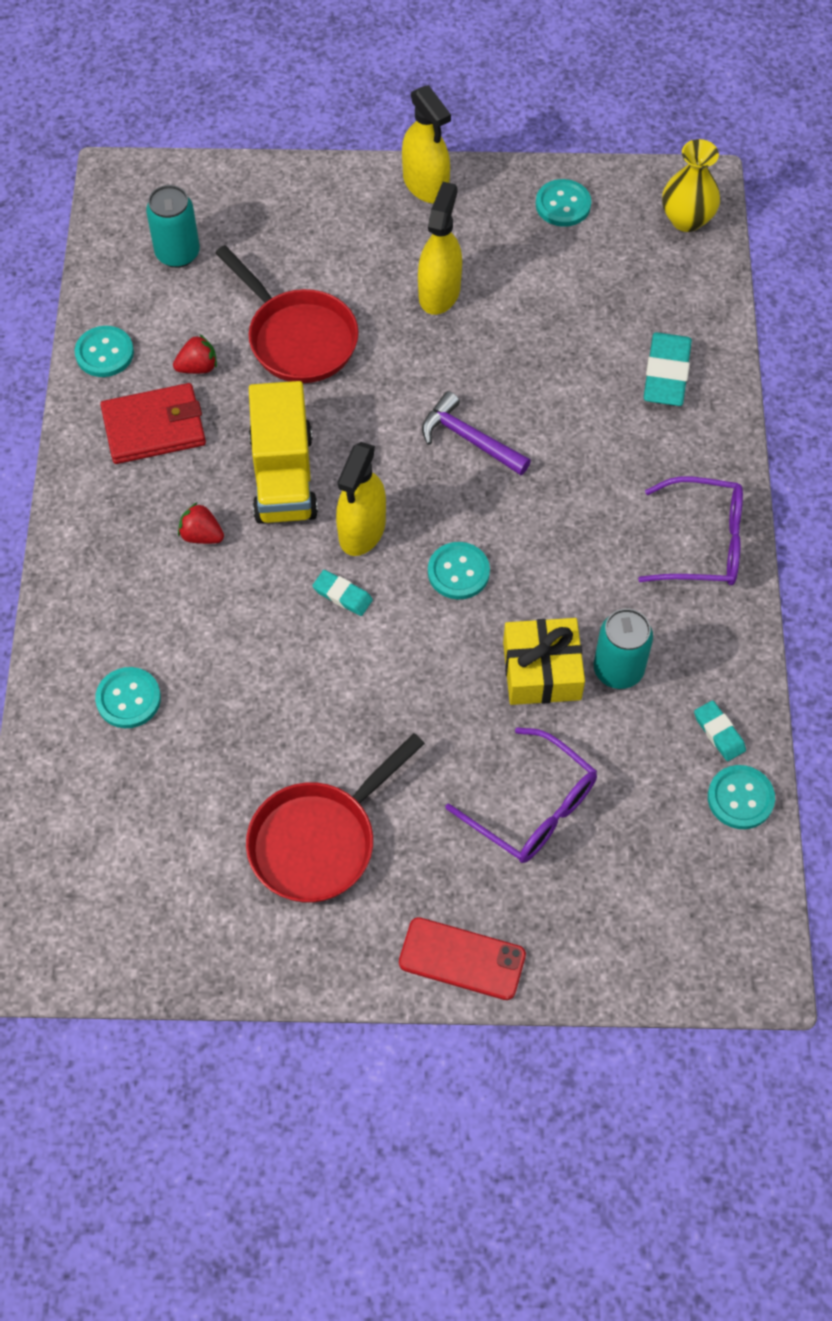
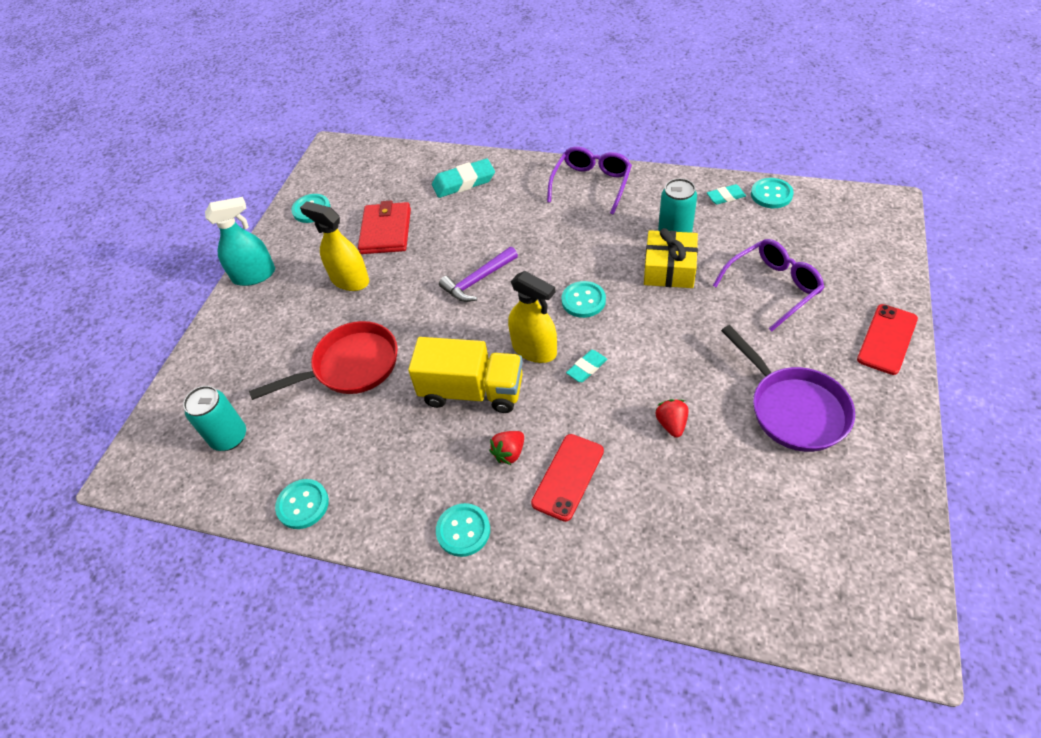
camera: 70 degrees left, 10 degrees down
(128, 699) = (653, 526): turquoise button -> turquoise button (463, 530)
(154, 427) = (393, 475): red wallet -> red wallet (386, 231)
(179, 602) = (568, 477): none -> red phone
(198, 367) = (348, 436): red strawberry -> red strawberry (671, 424)
(319, 840) = (793, 409): red pan -> purple pan
(426, 185) = (254, 275): yellow spray bottle -> turquoise spray bottle
(666, 374) = (464, 182): turquoise eraser -> turquoise eraser turned 45 degrees counterclockwise
(686, 219) = (354, 158): yellow vase -> none

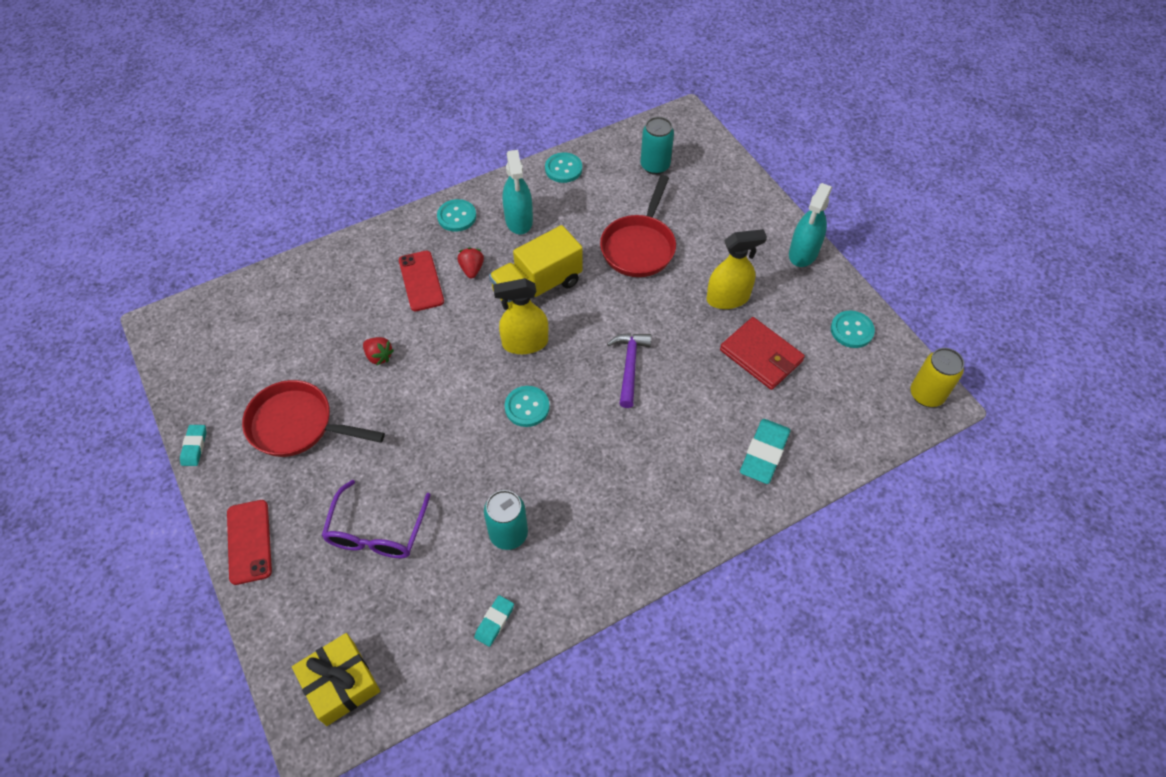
camera: 130 degrees right, 5 degrees up
(332, 155) = (926, 395): none -> yellow can
(411, 475) = (519, 220): none -> turquoise spray bottle
(586, 368) = (473, 355): turquoise eraser -> turquoise eraser (194, 447)
(591, 184) = (642, 540): purple glasses -> none
(669, 269) = (481, 488): yellow gift -> yellow gift (340, 683)
(771, 194) = (449, 660): turquoise button -> none
(793, 409) = (297, 425): purple pan -> red pan

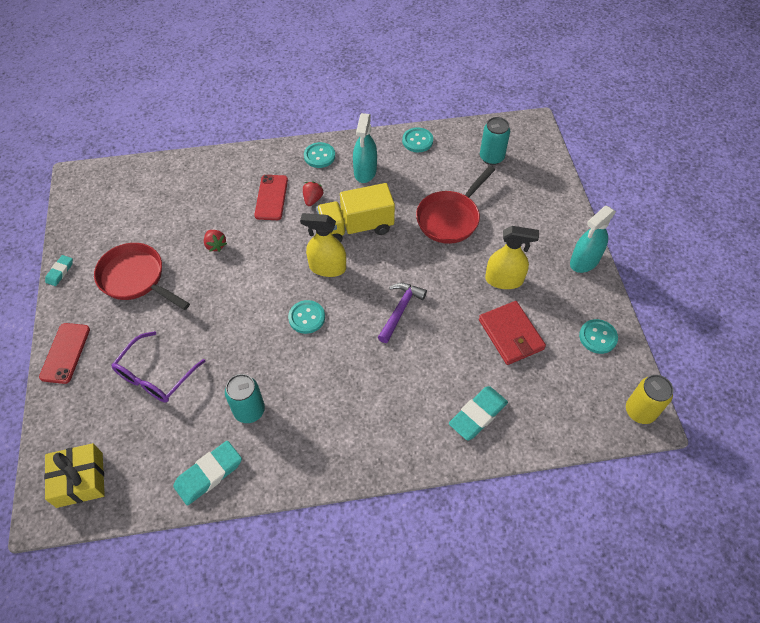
camera: 20 degrees right, 0 degrees up
(494, 622) = (209, 474): turquoise eraser -> turquoise eraser, size x1.75

